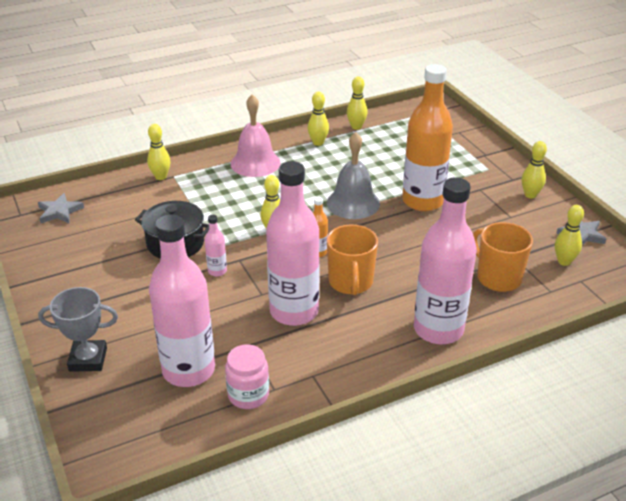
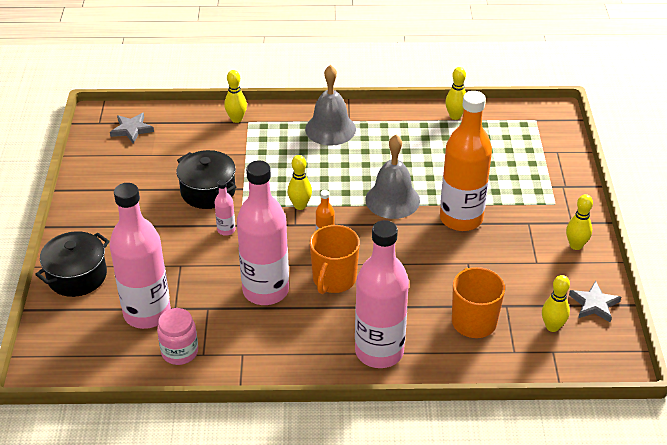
camera: 25 degrees right, 5 degrees up
(88, 359) = (77, 276): grey trophy -> black pot
(255, 163) = (330, 129): pink bell -> grey bell
(318, 143) = (404, 124): yellow bowling pin -> none

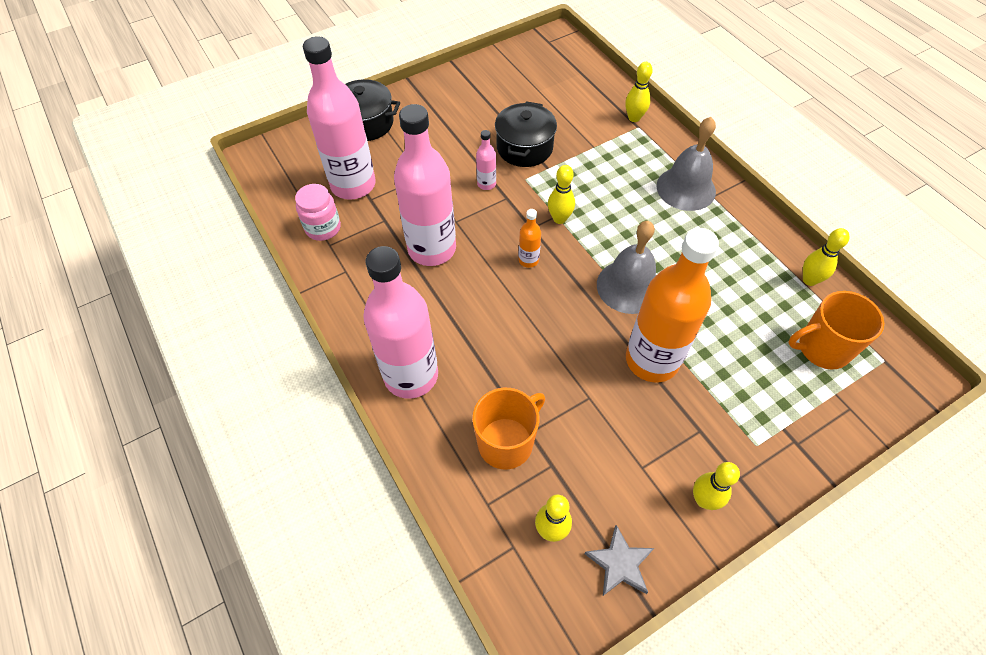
camera: 60 degrees right, 15 degrees up
(132, 129) = (558, 63): grey star -> none
(333, 279) = (481, 292): orange mug -> orange mug (822, 348)

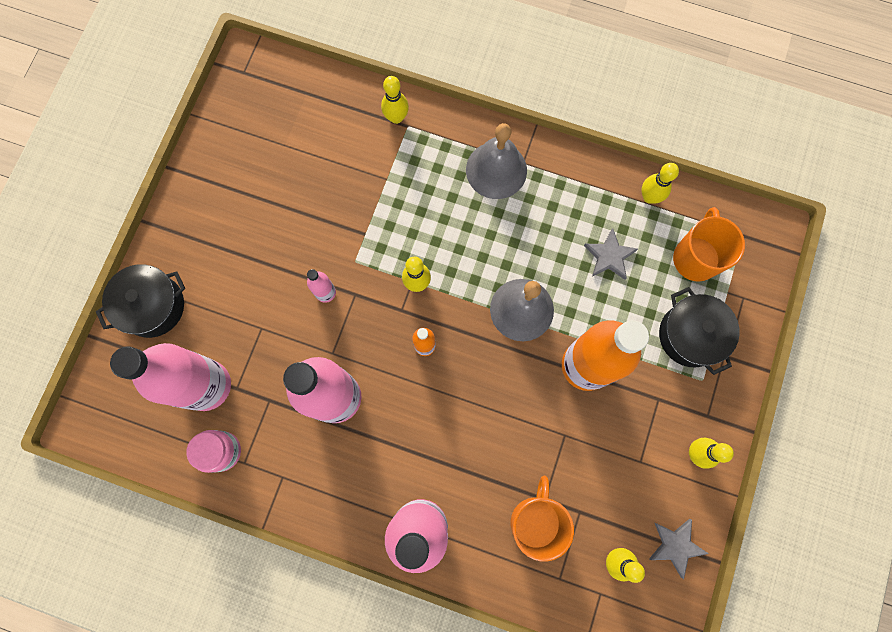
camera: 40 degrees left, 20 degrees up
(524, 148) = (326, 225): black pot -> black pot (690, 335)
(738, 298) = (609, 256): none -> grey star
(822, 348) = (695, 258): orange mug -> orange mug turned 150 degrees clockwise

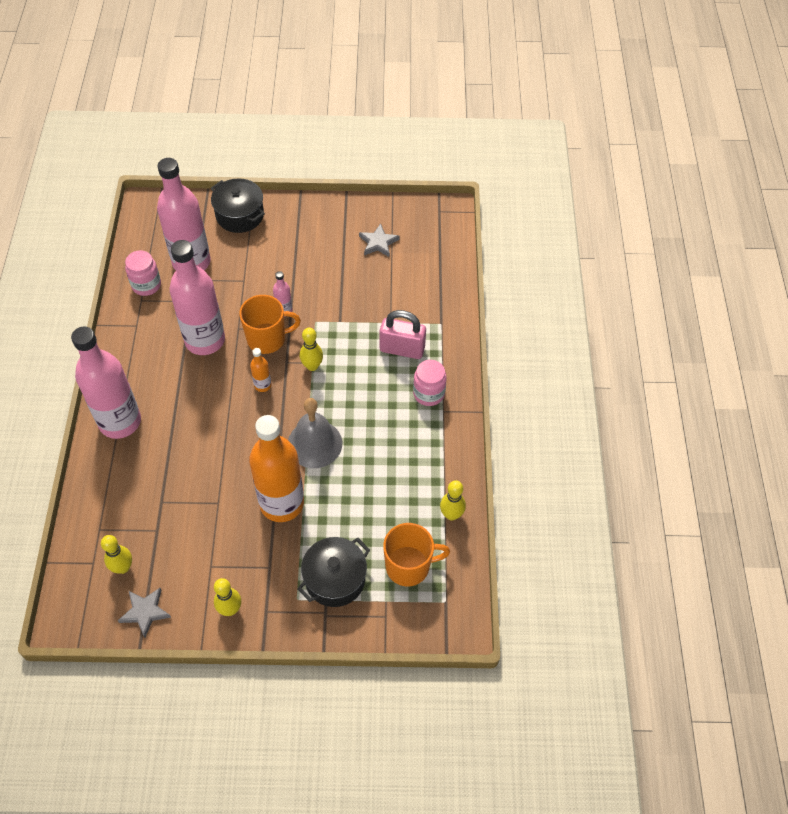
camera: 70 degrees right, 20 degrees down
(396, 117) = (445, 314): yellow bowling pin -> none
(428, 178) = (402, 349): none -> pink padlock
(496, 170) = (428, 393): grey bell -> pink jar
(535, 521) = (142, 499): orange mug -> orange mug (267, 339)
(609, 256) = (384, 496): grey star -> grey star (378, 243)

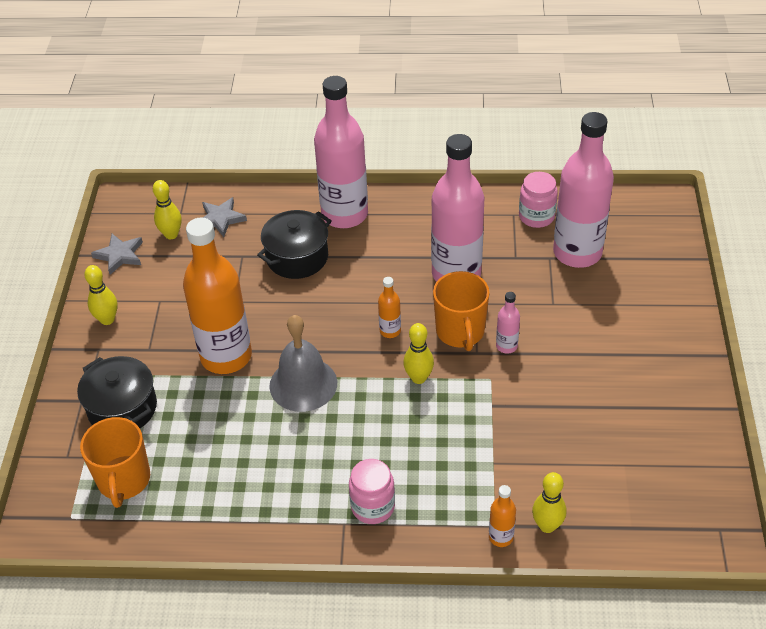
camera: 95 degrees right, 10 degrees down
(240, 215) = (664, 293): black pot -> black pot (297, 257)
(378, 243) = (640, 448): grey star -> grey star (221, 219)
(402, 349) = (447, 476): pink padlock -> none
(450, 320) = (501, 537): none -> orange bottle
(451, 514) = (185, 528): yellow bowling pin -> yellow bowling pin (547, 526)

